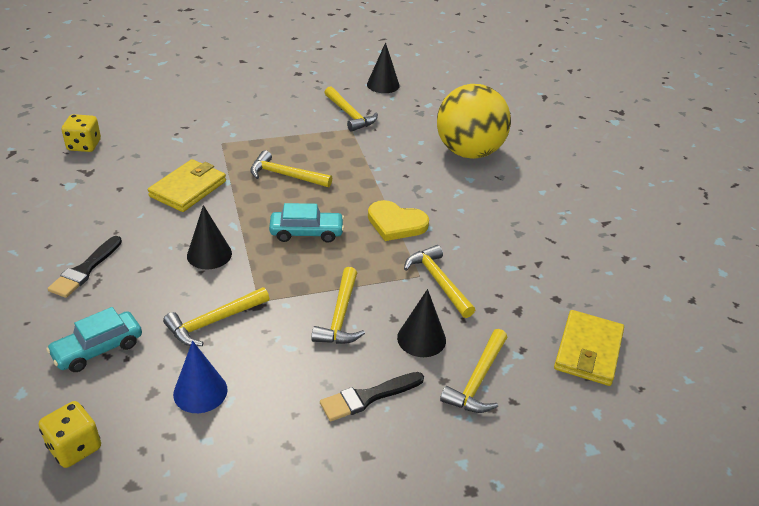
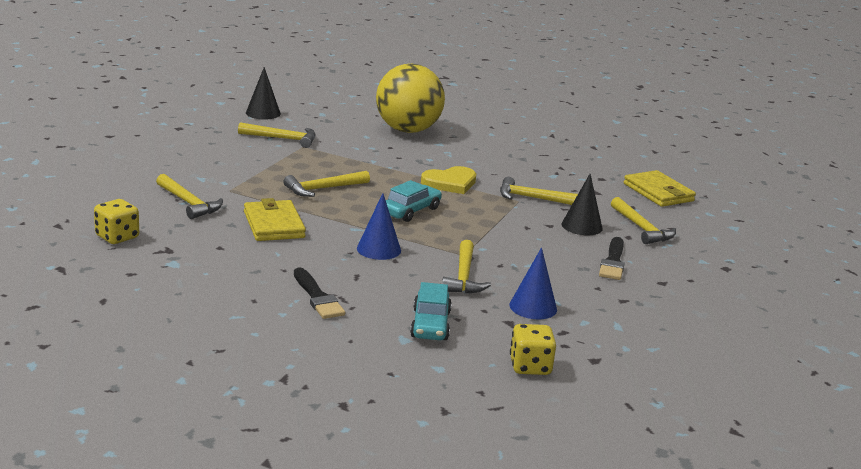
camera: 50 degrees left, 15 degrees down
(209, 254) = (379, 249): black cone -> blue cone
(340, 315) = (522, 238): yellow hammer -> yellow hammer (188, 203)

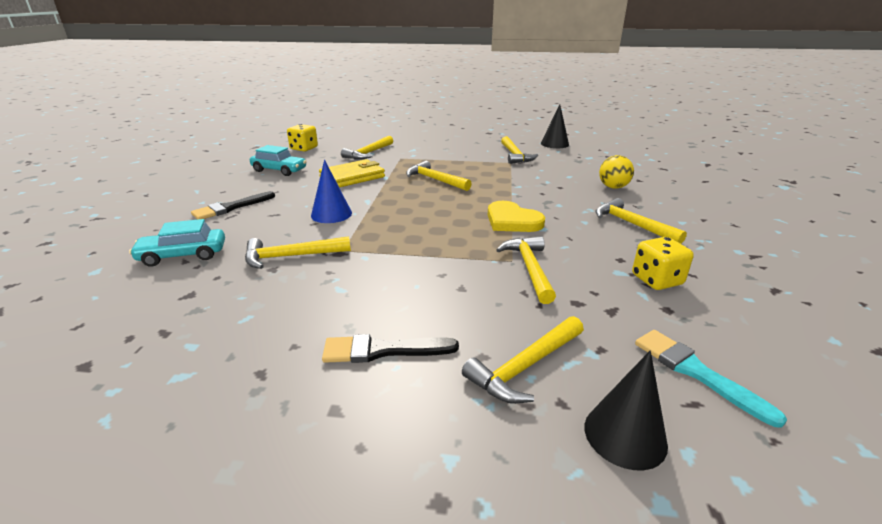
camera: 75 degrees right, 5 degrees up
(408, 130) = (613, 187): yellow ball -> yellow ball, size x0.46
(411, 211) = (424, 214): turquoise car -> turquoise car (279, 170)
(485, 149) = (632, 224): none -> yellow hammer
(530, 366) = (81, 320): yellow dice -> yellow dice (656, 280)
(533, 307) = (227, 304): blue cone -> none
(581, 226) = (480, 311): black cone -> black cone (625, 435)
(658, 192) = (696, 372): yellow wallet -> turquoise brush

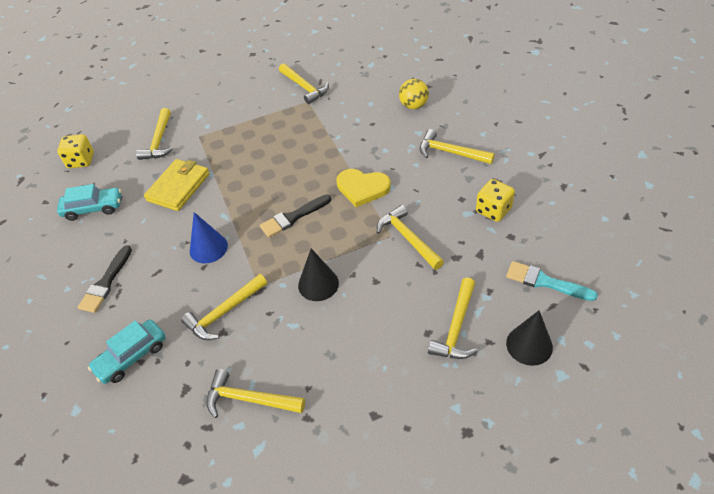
camera: 25 degrees left, 20 degrees up
(383, 350) = (366, 360): black brush -> black brush (293, 217)
(435, 180) = (260, 158): yellow hammer -> yellow hammer (250, 399)
(554, 144) = (328, 52): black cone -> black cone (318, 284)

